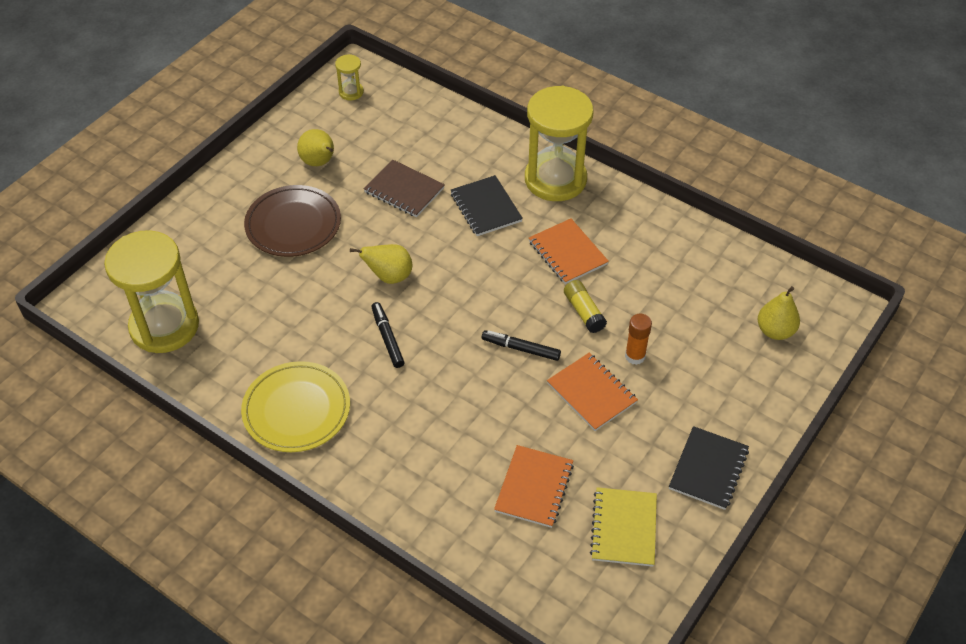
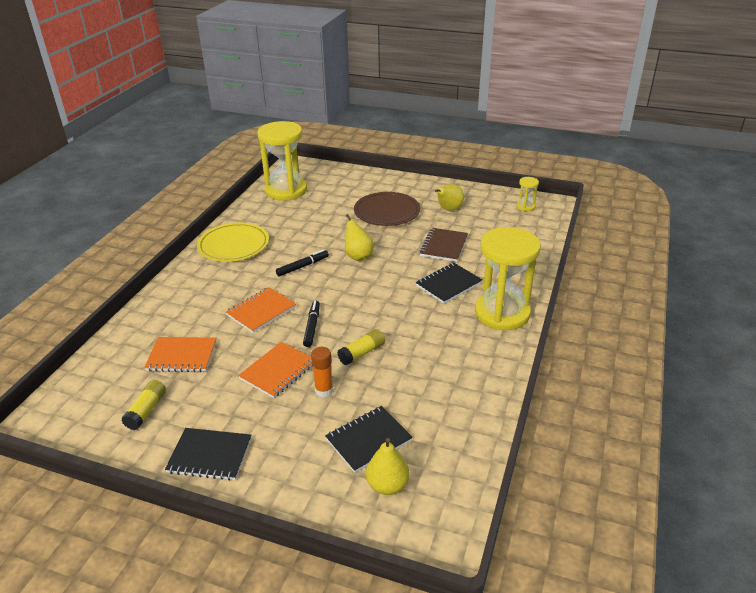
camera: 75 degrees right, 15 degrees down
(567, 253) = (422, 333): orange notebook -> orange notebook (261, 311)
(623, 528) = (146, 410): yellow notebook -> yellow glue stick
(716, 333) = (368, 440): none -> black notebook

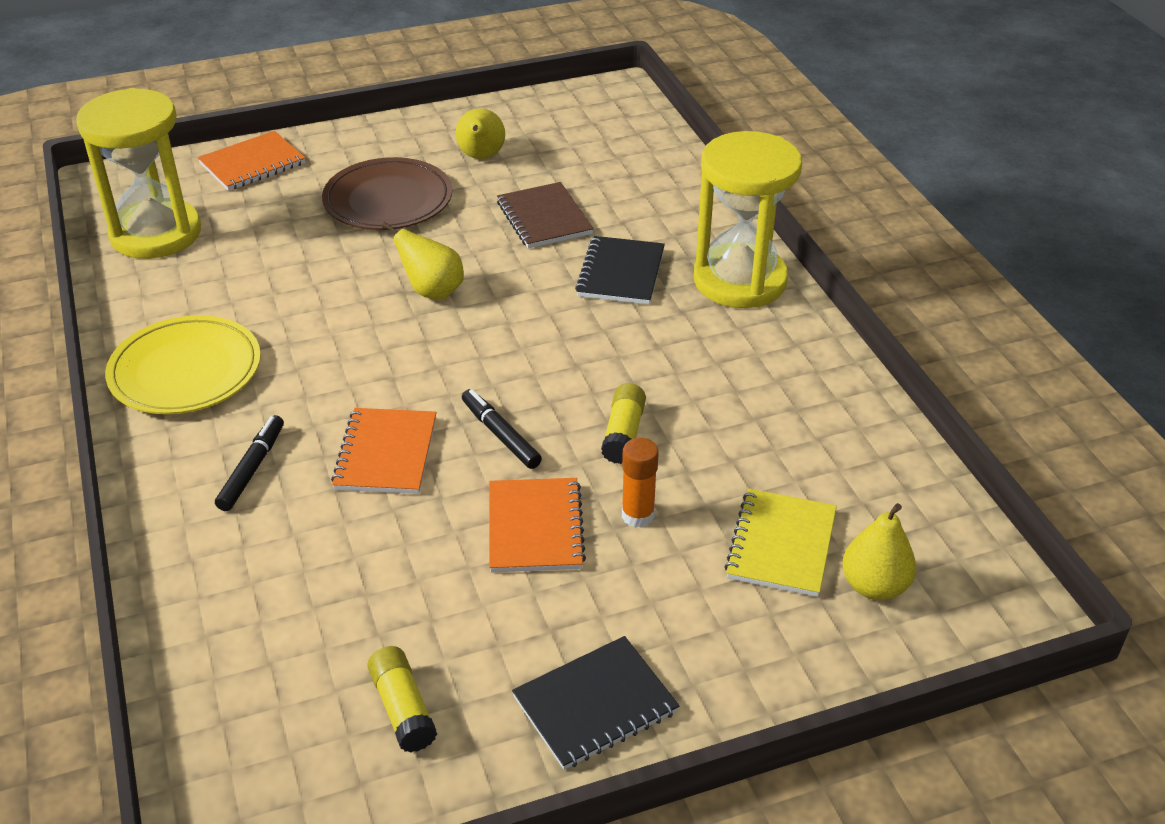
camera: 40 degrees left, 5 degrees up
(182, 356) = (345, 594): orange notebook -> orange notebook (253, 164)
(302, 266) = (361, 349): black marker -> black marker (252, 469)
(368, 440) = (781, 545): black notebook -> yellow notebook
(525, 207) = (588, 108): yellow hourglass -> none

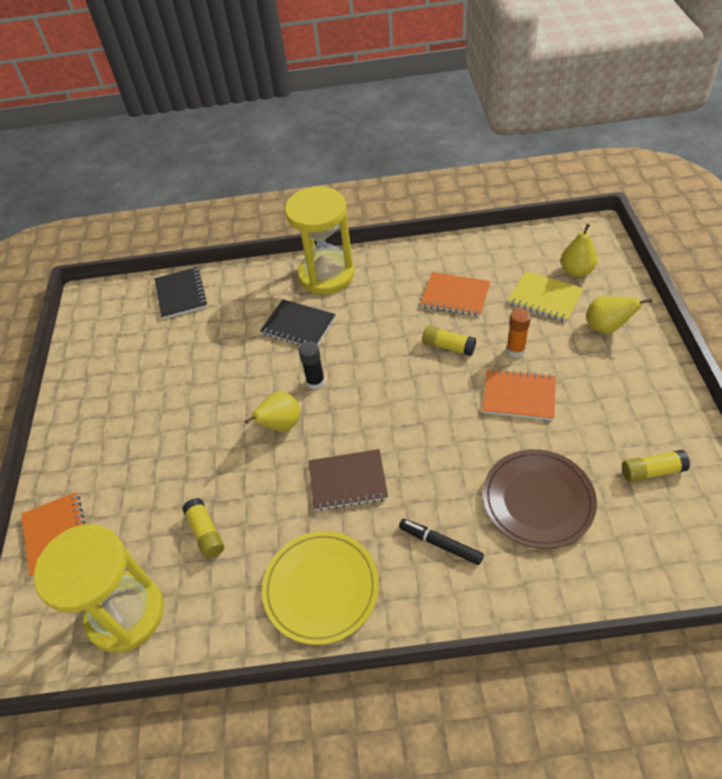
camera: 70 degrees left, 10 degrees up
(260, 265) = (206, 533): none -> yellow glue stick
(386, 454) = (441, 464): orange notebook -> orange notebook (455, 296)
(388, 200) = (158, 443): brown plate -> brown plate (538, 500)
(481, 157) = (130, 382): yellow pear -> yellow pear (606, 327)
(500, 435) = (436, 403): black marker -> none
(516, 308) = (315, 382): none -> black glue stick
(544, 218) = (223, 356): brown notebook -> brown notebook (348, 481)
(595, 705) = (649, 387): black notebook -> black notebook (181, 294)

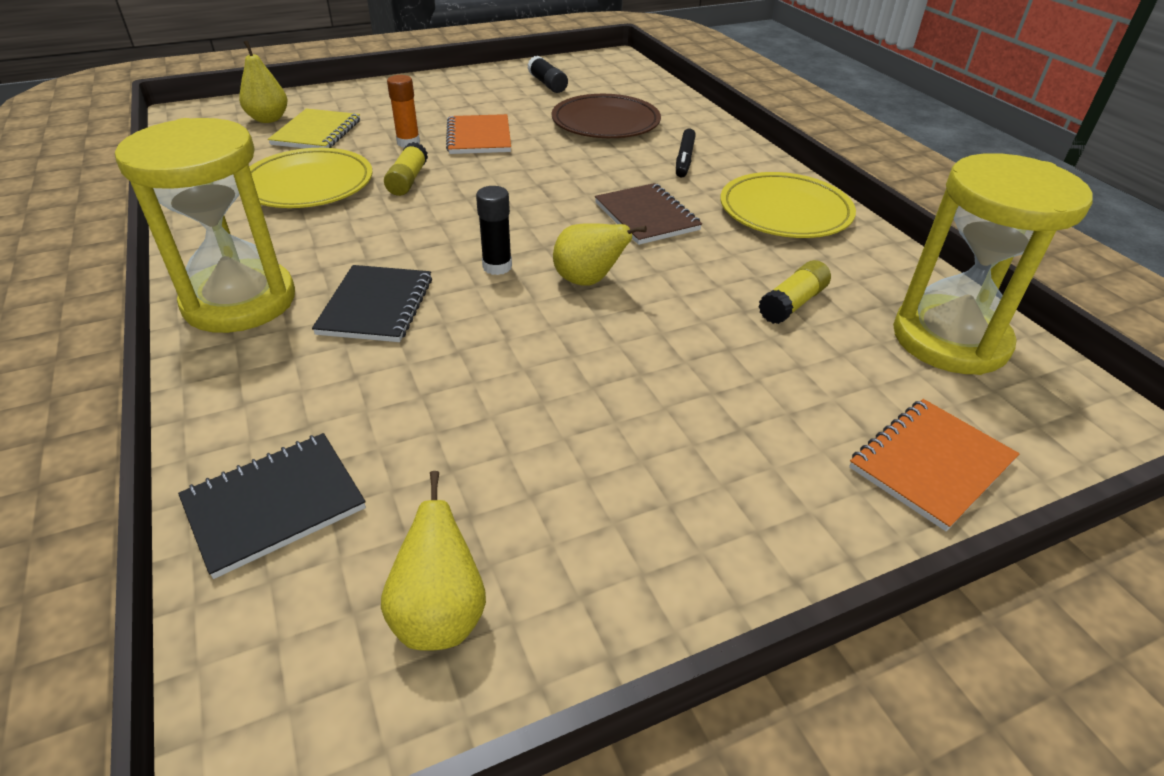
camera: 115 degrees left, 10 degrees down
(455, 296) = (308, 184): orange notebook -> yellow plate
(606, 327) = (367, 103): yellow pear -> yellow pear (440, 614)
(652, 471) = (547, 84): yellow glue stick -> black glue stick

